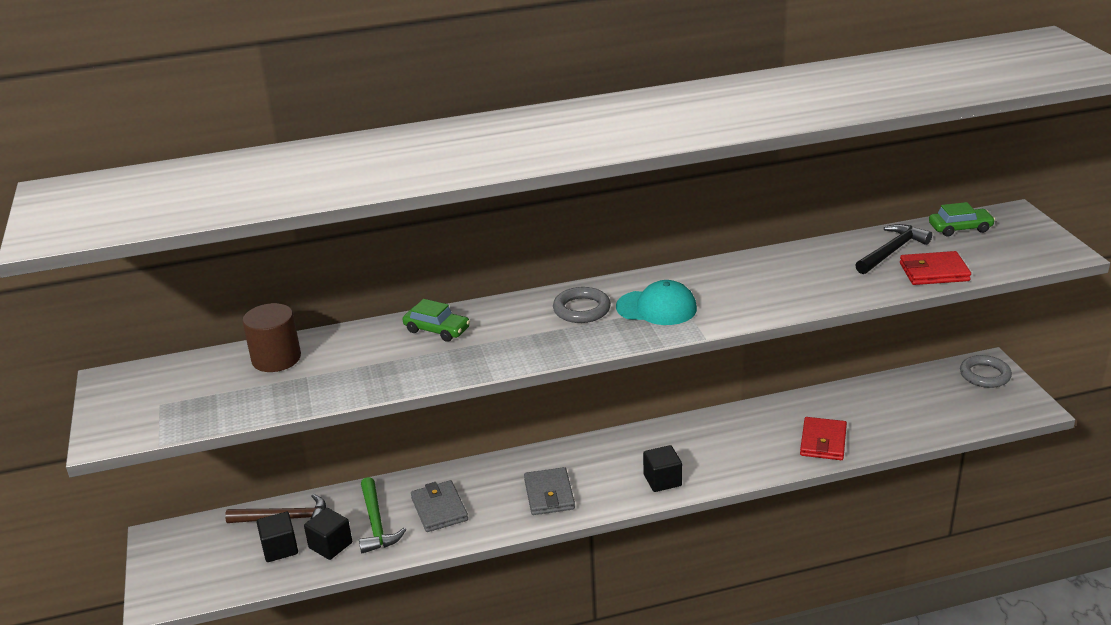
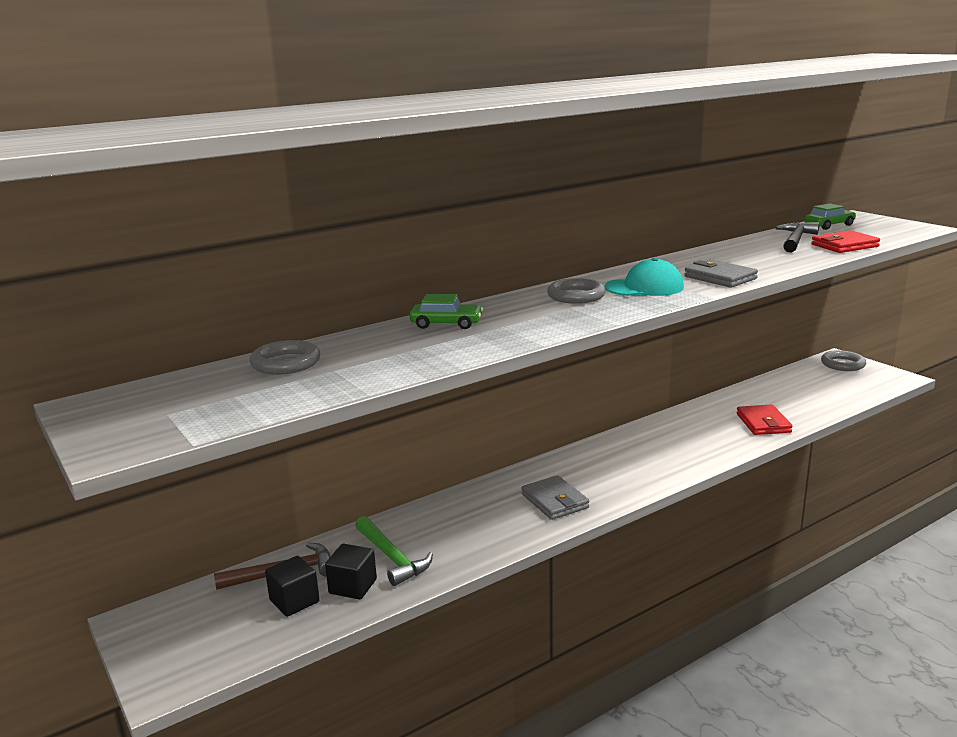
camera: 20 degrees left, 10 degrees down
(276, 359) = (286, 363): brown cylinder -> grey ring
(439, 509) = (452, 533): grey wallet -> grey wallet (720, 278)
(662, 480) = (651, 472): black cube -> none

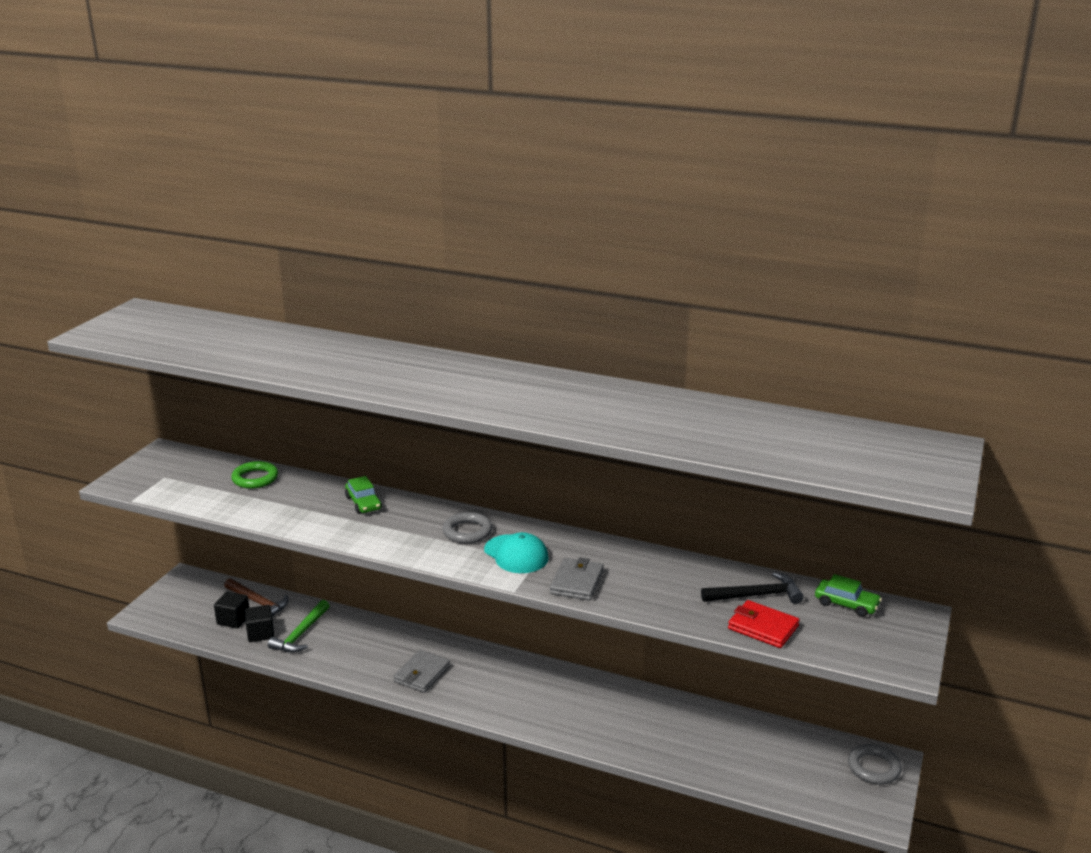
camera: 55 degrees right, 5 degrees up
(286, 363) = (255, 478): grey ring -> green ring
(763, 423) = (660, 745): red wallet -> none

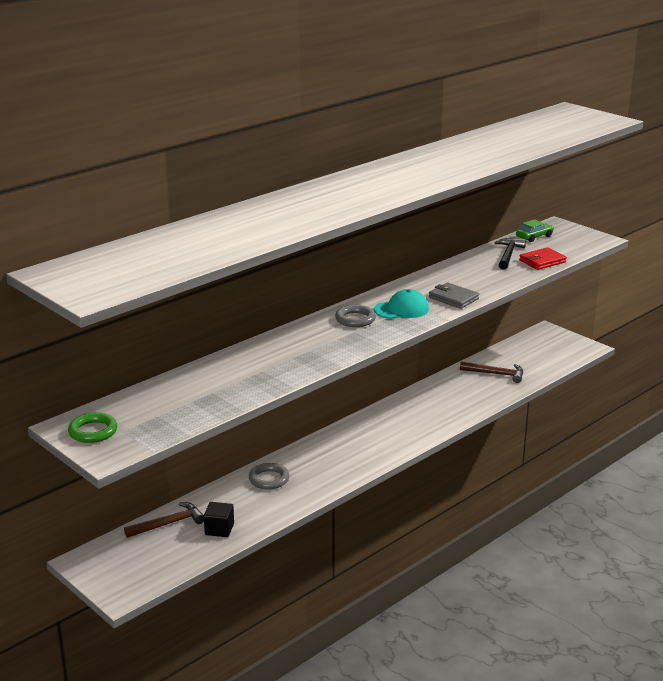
camera: 65 degrees left, 0 degrees up
(233, 620) = (183, 541): black cube -> none
(255, 478) = (177, 387): green ring -> green ring (93, 431)
(301, 634) = (239, 508): green hammer -> none
(363, 503) = (272, 349): green car -> none
(422, 674) = (343, 462): grey wallet -> none
(715, 741) = (496, 374): none -> brown hammer
(873, 768) = (549, 336): grey ring -> grey ring (269, 479)

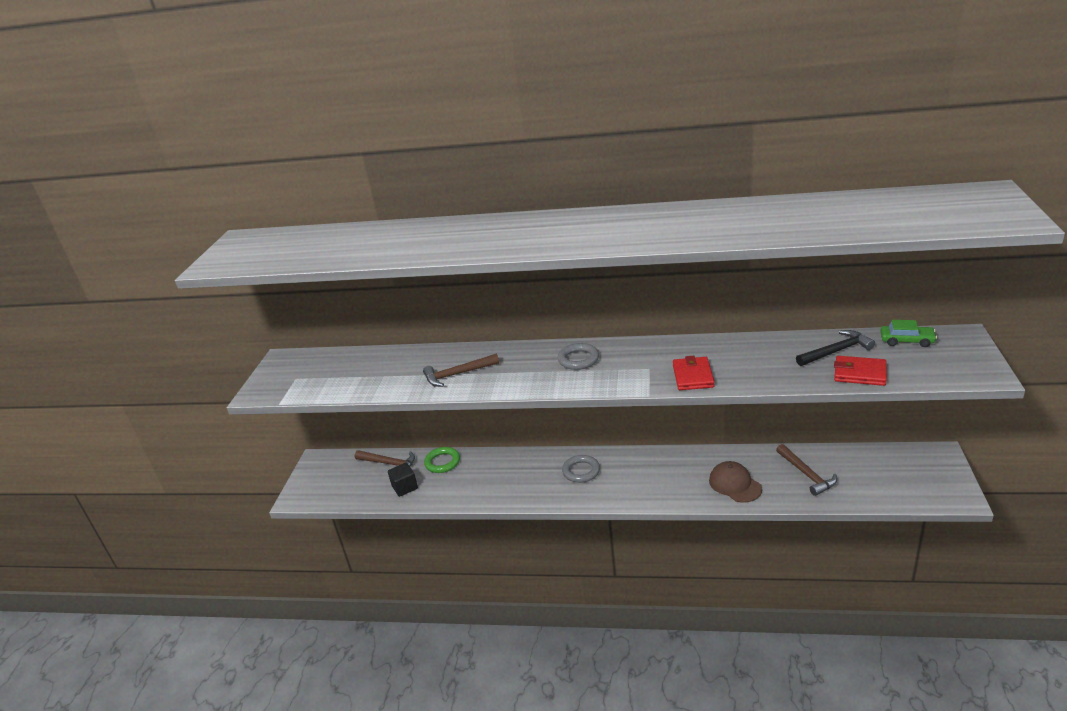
camera: 55 degrees right, 5 degrees up
(93, 431) = (284, 370): green ring -> green ring (442, 462)
(269, 479) = (488, 467): grey ring -> grey ring (581, 471)
(279, 364) = (457, 374): none -> brown hammer
(401, 309) = (629, 367): turquoise cap -> none
(453, 298) = (693, 376): grey wallet -> red wallet
(464, 400) = (735, 484): none -> brown cap

